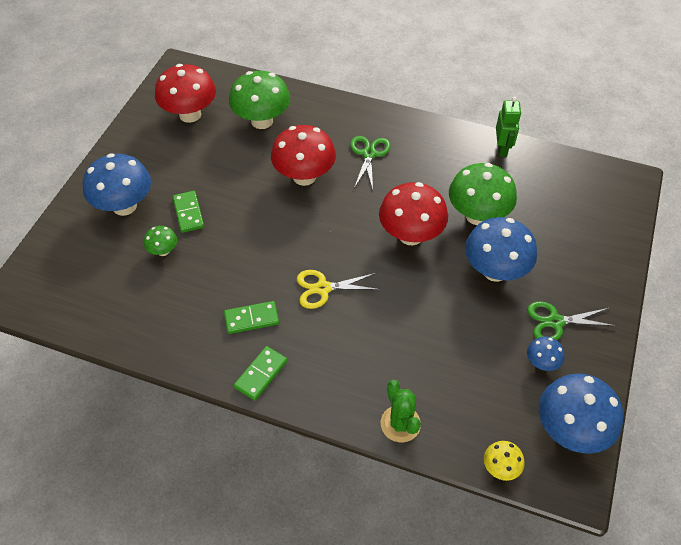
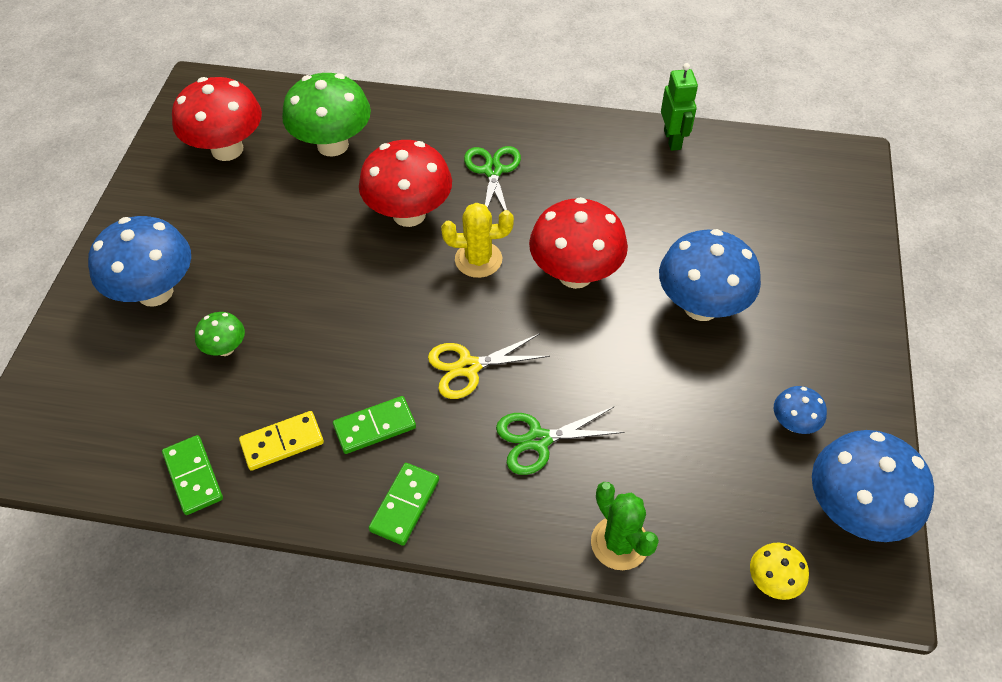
camera: 10 degrees left, 0 degrees up
(188, 213) = (252, 289): green domino -> green domino (193, 476)
(188, 319) = (282, 442): none -> yellow domino
(345, 215) = (478, 259): none -> yellow cactus
(477, 215) = (660, 234): green mushroom -> none
(555, 322) = (798, 364): green scissors -> green scissors (538, 440)

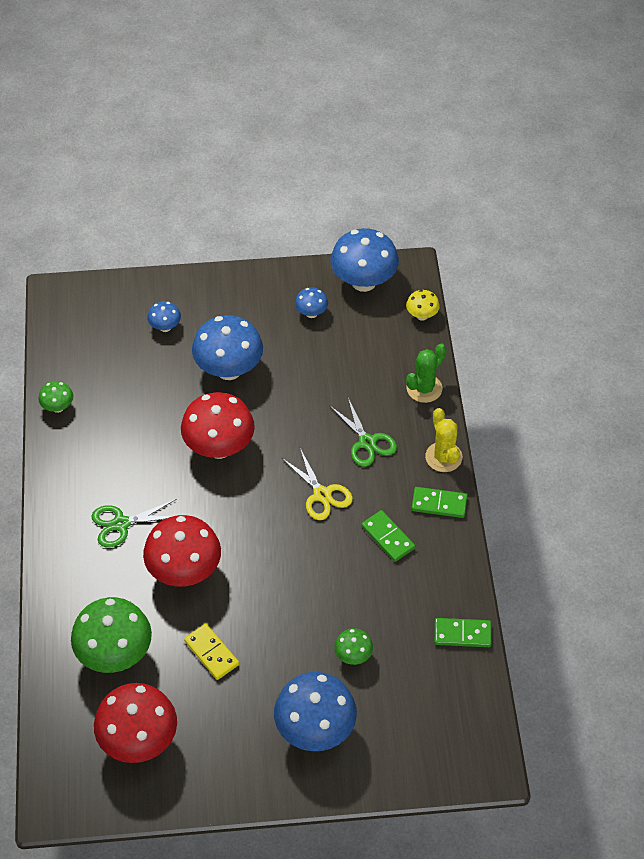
camera: 105 degrees left, 0 degrees up
(193, 476) = (462, 634): green domino -> green domino turned 45 degrees clockwise
(282, 442) = (418, 589): yellow domino -> yellow domino (211, 653)
(478, 259) = (221, 511): yellow cactus -> yellow cactus (443, 457)
(672, 140) = (58, 407): green robot -> green mushroom
(785, 252) = (165, 327): none -> blue mushroom

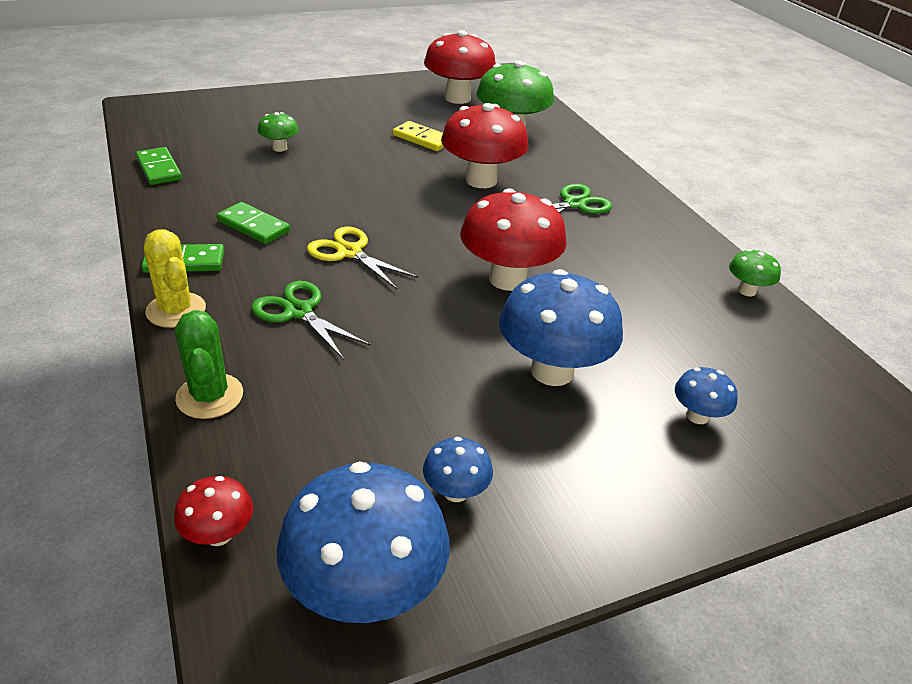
camera: 160 degrees right, 15 degrees down
(315, 729) = (306, 112): blue mushroom -> none
(422, 315) = (219, 534): yellow mushroom -> red mushroom
(424, 388) = (210, 396): green cactus -> green cactus turned 45 degrees counterclockwise
(462, 634) = (159, 169): green domino -> green domino turned 75 degrees clockwise

